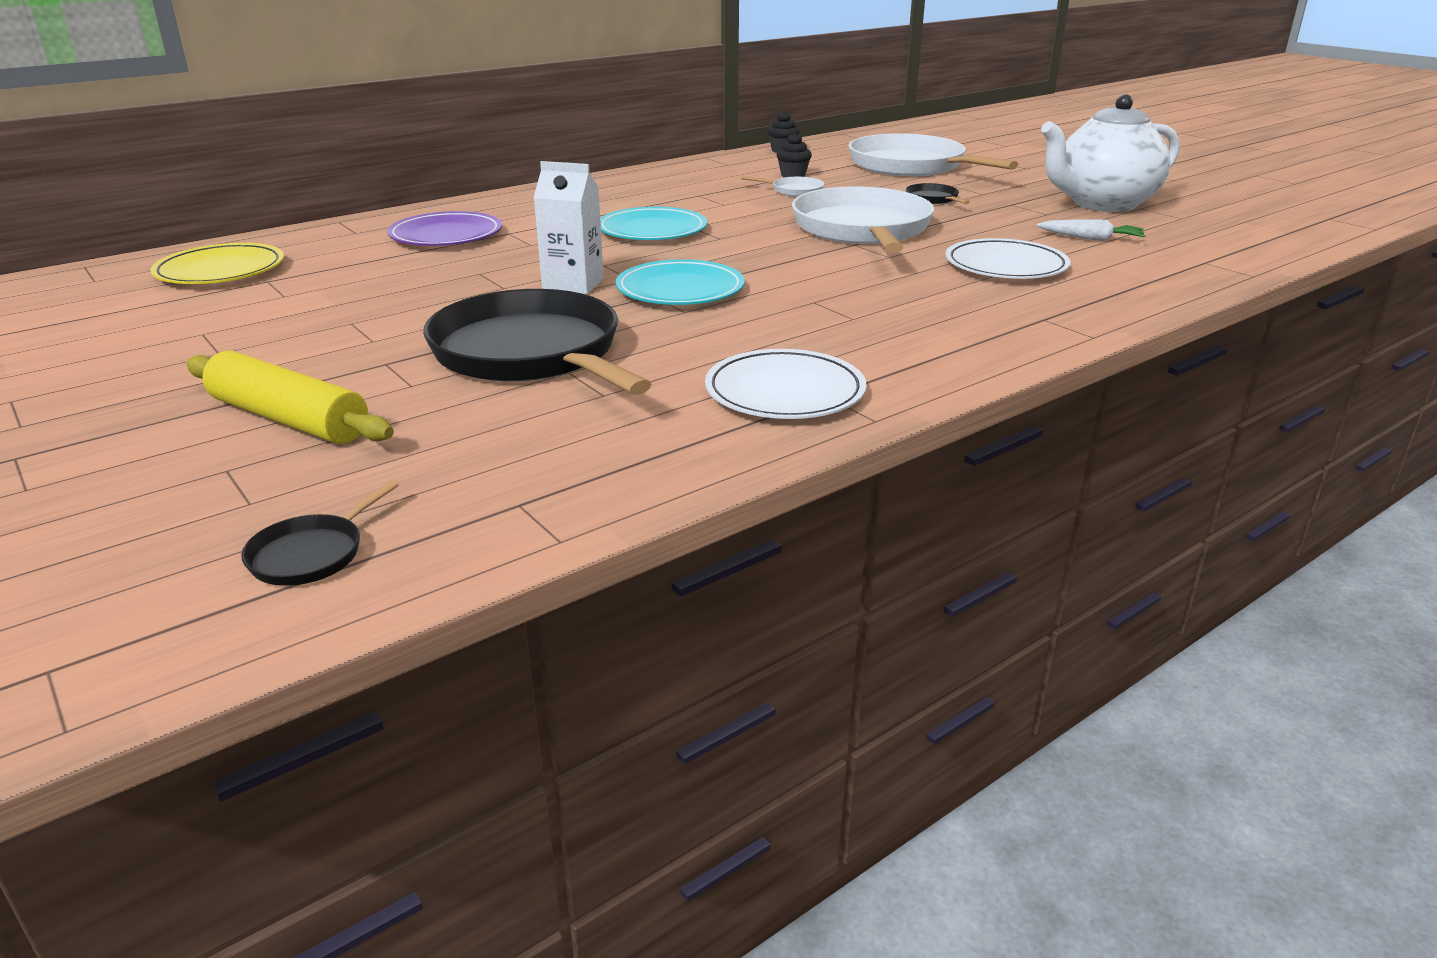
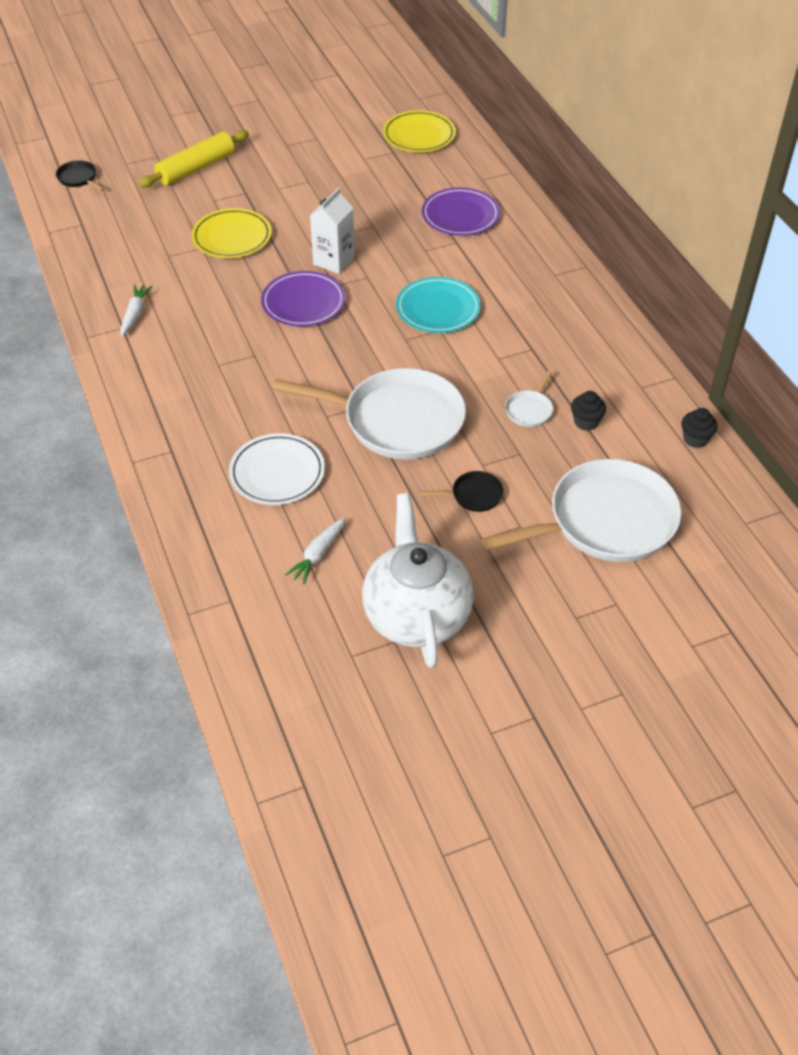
camera: 105 degrees right, 20 degrees up
(530, 354) = (232, 237): black pan -> yellow plate
(680, 289) = (303, 302): turquoise plate -> purple plate
(785, 392) = (135, 314): white plate -> white carrot

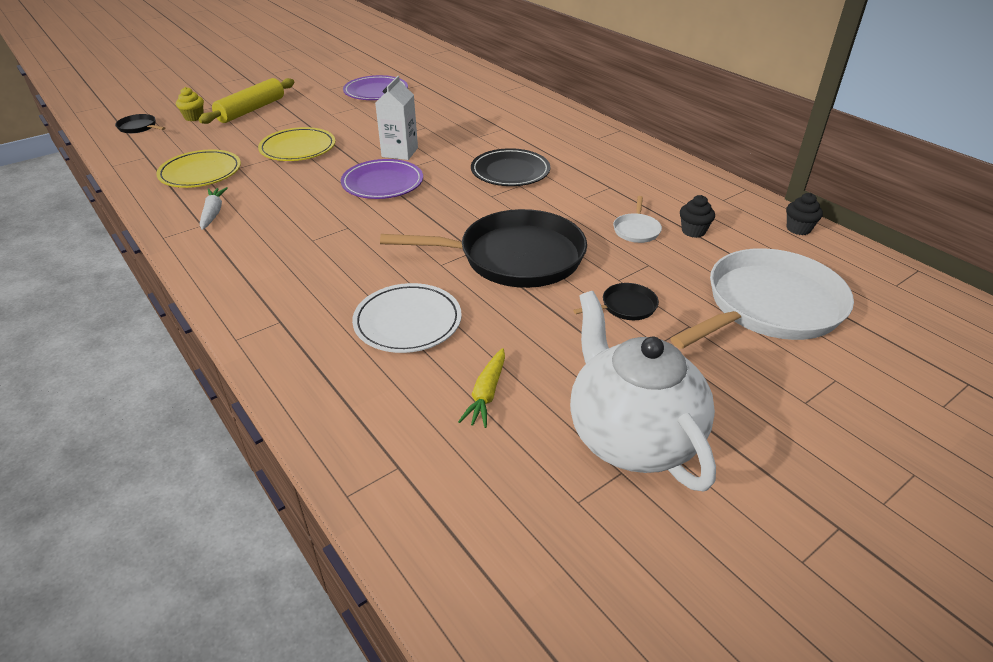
camera: 15 degrees left, 10 degrees down
(135, 171) = (194, 117): none -> yellow cupcake
(318, 555) = (486, 394): white carrot -> yellow carrot
(397, 421) = (515, 257): white pan -> black pan
(419, 135) = (439, 73): yellow plate -> yellow plate (200, 173)
(438, 309) = (510, 171): turquoise plate -> black plate
(460, 215) = (497, 113): purple plate -> purple plate (376, 92)

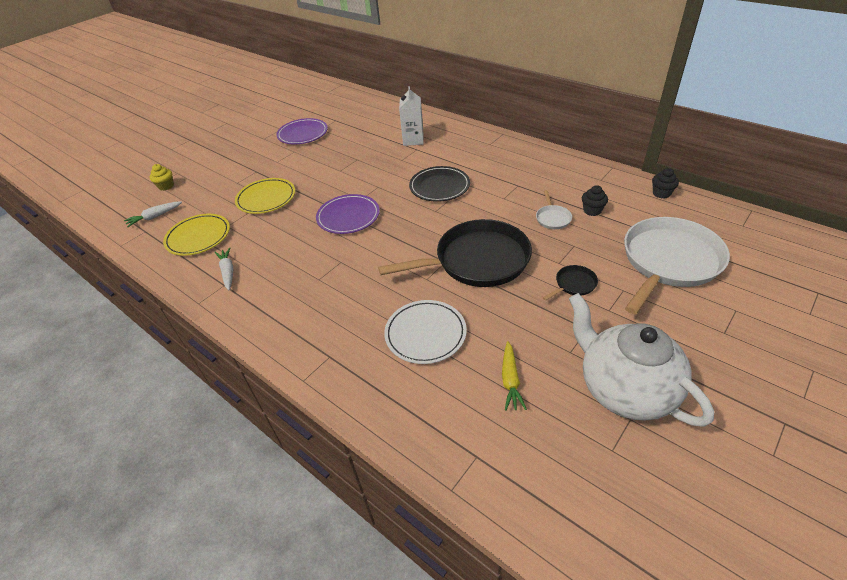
camera: 10 degrees left, 5 degrees up
(139, 127) = (124, 205): black pan -> none
(164, 145) = (155, 217): none -> white carrot
(251, 110) = (210, 170): yellow rolling pin -> none
(400, 152) = (348, 186): white carton -> white carton (413, 140)

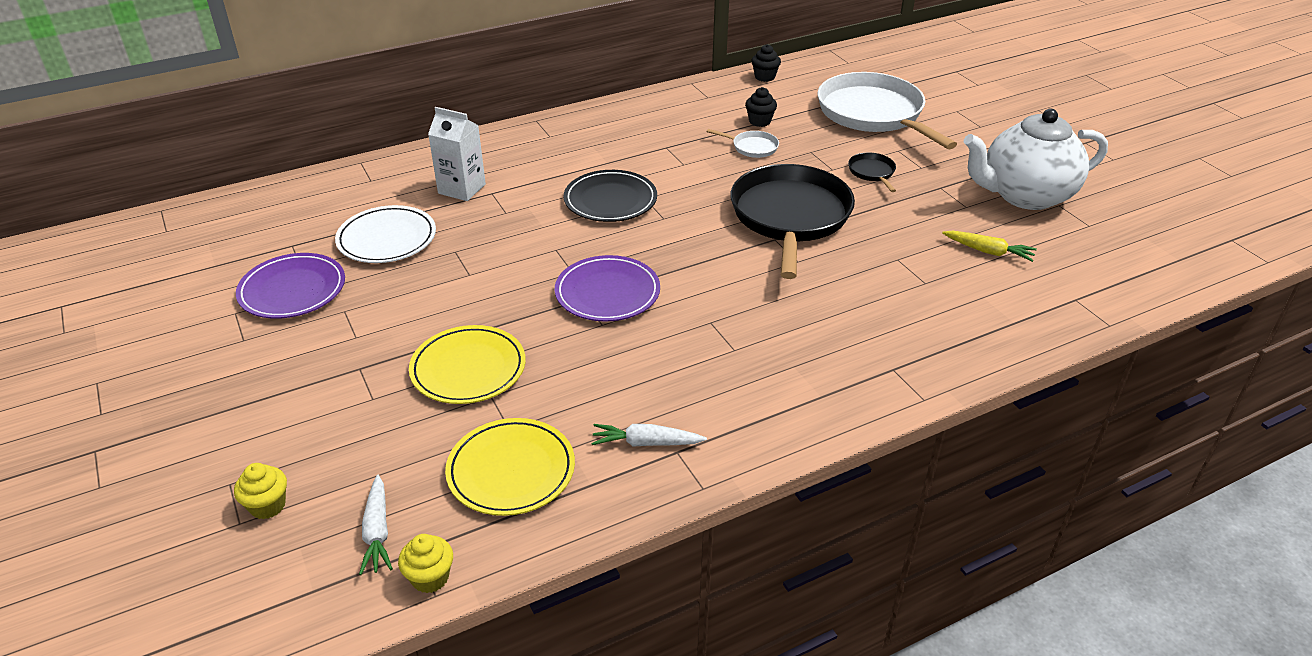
camera: 70 degrees left, 5 degrees down
(130, 240) = (430, 578): none -> yellow cupcake
(425, 334) = (893, 286): white plate -> white plate (387, 239)

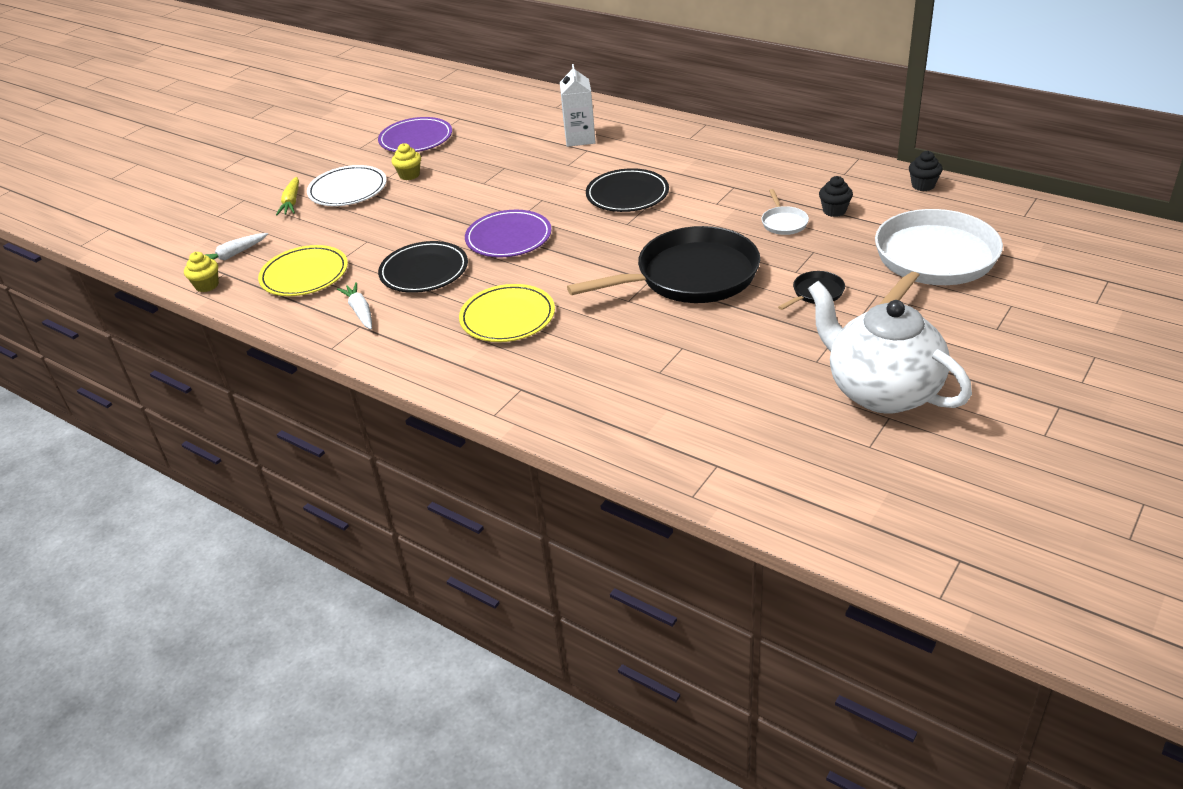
camera: 65 degrees right, 0 degrees up
(267, 506) = (234, 217): yellow cupcake -> yellow cupcake (409, 175)
(387, 239) = (495, 141): white plate -> white plate (348, 190)
(468, 369) = (386, 223): yellow plate -> yellow plate (507, 317)
(610, 370) = (424, 271): none -> black plate
(988, 251) = (747, 394): yellow carrot -> yellow carrot (291, 202)

